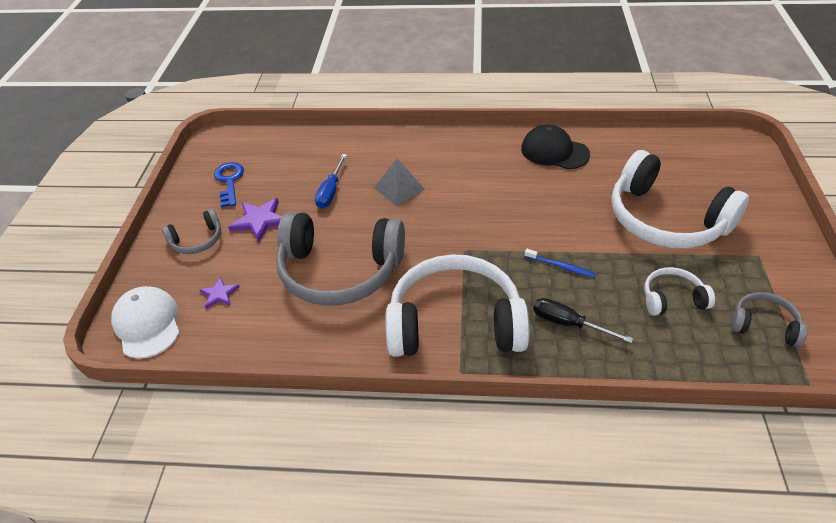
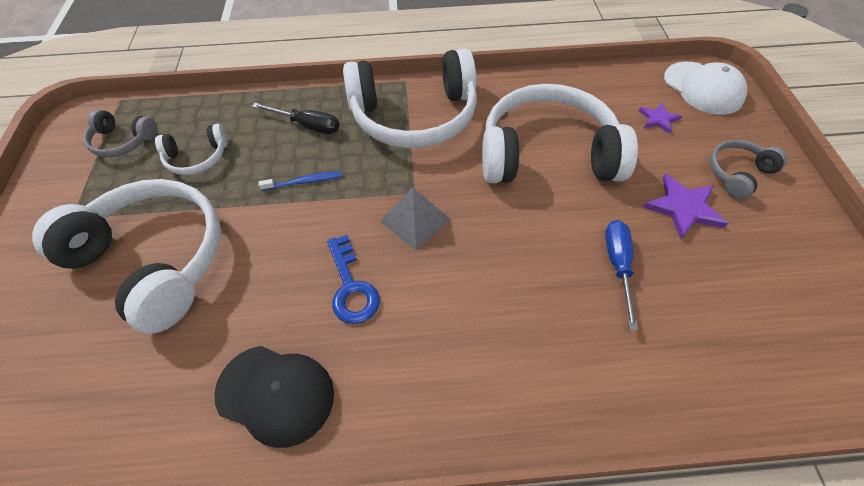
camera: 170 degrees right, 10 degrees up
(229, 181) = (782, 271): blue key -> blue key (351, 287)
(340, 271) = (547, 154): grey headphones -> white headphones
(399, 188) = (520, 282): grey pyramid -> grey pyramid (415, 220)
(560, 266) = (304, 182): blue toothbrush -> blue toothbrush turned 150 degrees clockwise

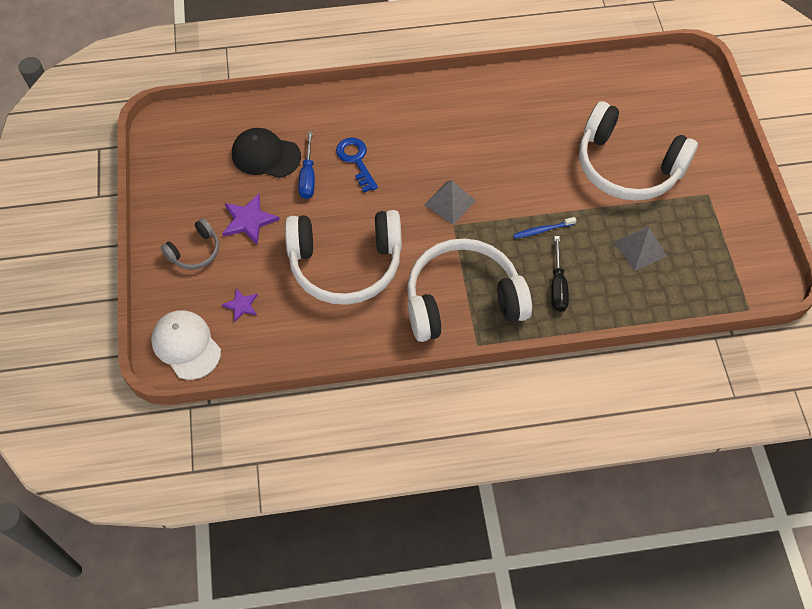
camera: 175 degrees right, 5 degrees up
(123, 141) = (714, 262): grey headphones -> none
(197, 158) = (640, 248): white headphones -> grey pyramid
(275, 394) = (516, 99): black cap -> black cap (266, 155)
(307, 125) = (558, 286): black screwdriver -> black screwdriver turned 105 degrees counterclockwise
(351, 287) = (486, 155): blue key -> blue key (356, 160)

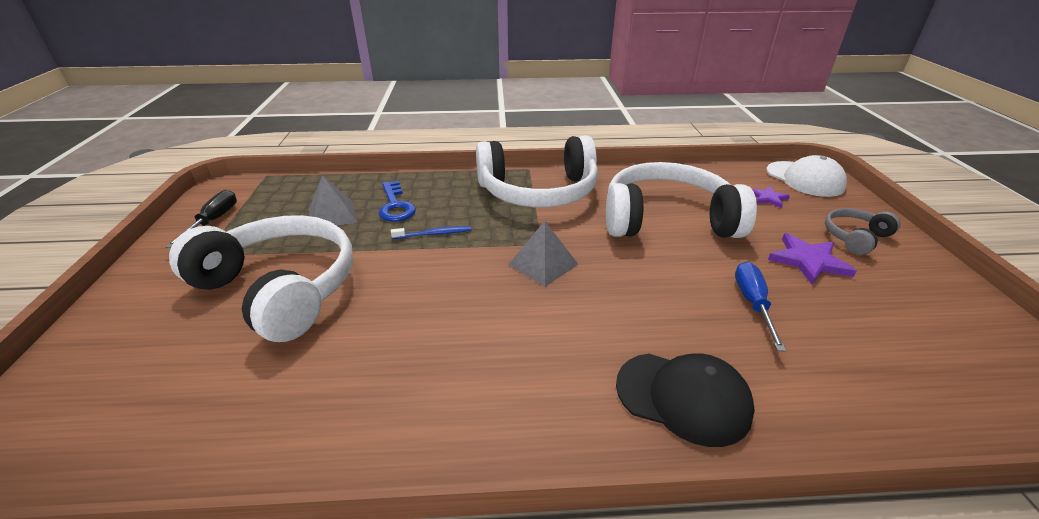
camera: 175 degrees left, 25 degrees down
(266, 155) = (838, 336): black cap -> black cap (683, 397)
(356, 160) = (685, 320): blue key -> blue key (395, 206)
(558, 286) = (438, 195): black screwdriver -> black screwdriver (213, 221)

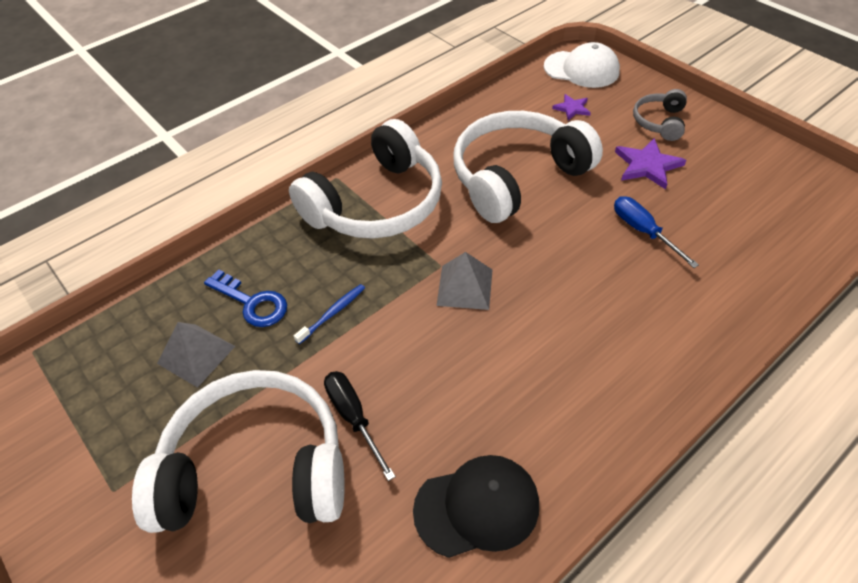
camera: 35 degrees left, 15 degrees up
(213, 221) = (58, 448): black screwdriver -> black screwdriver (353, 418)
(683, 397) = (664, 343): black cap -> black cap (477, 507)

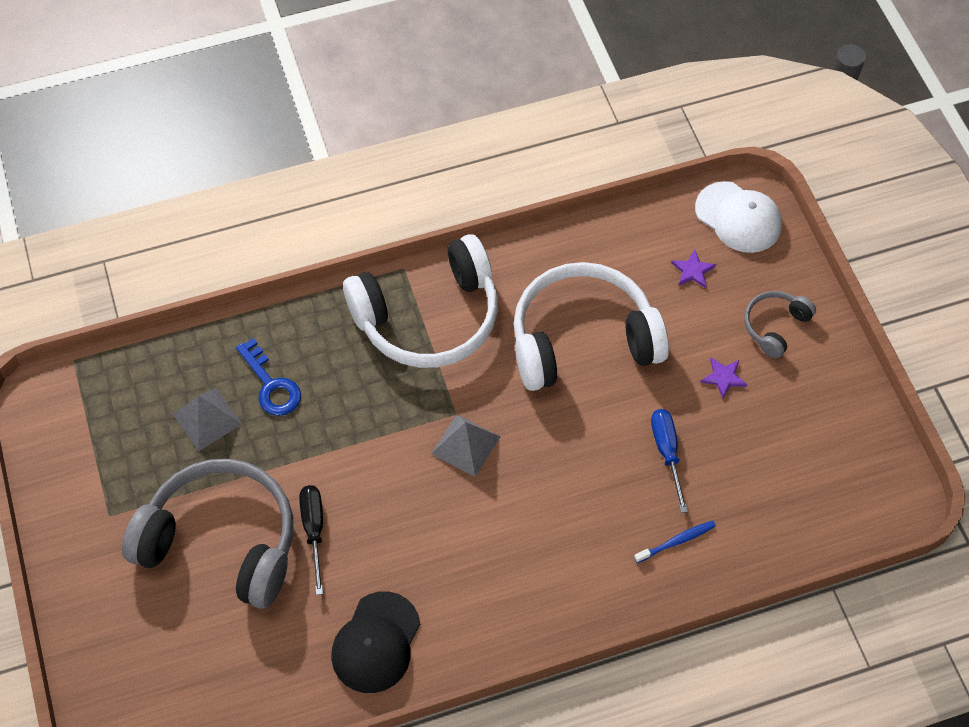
camera: 20 degrees right, 10 degrees up
(256, 468) = (221, 542): white headphones -> grey headphones
(333, 313) = (337, 424): blue toothbrush -> blue toothbrush (676, 541)
(477, 507) = (376, 642): black cap -> black cap turned 105 degrees clockwise
(647, 165) = (723, 377): purple star -> purple star, size x0.60

